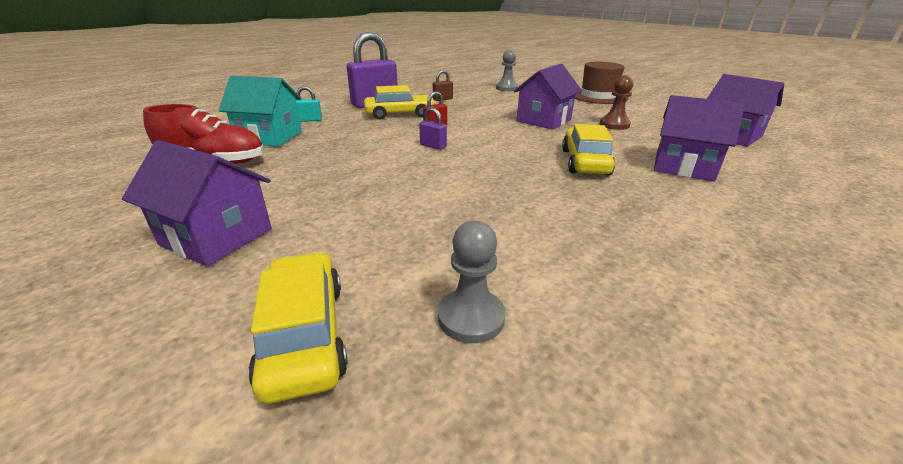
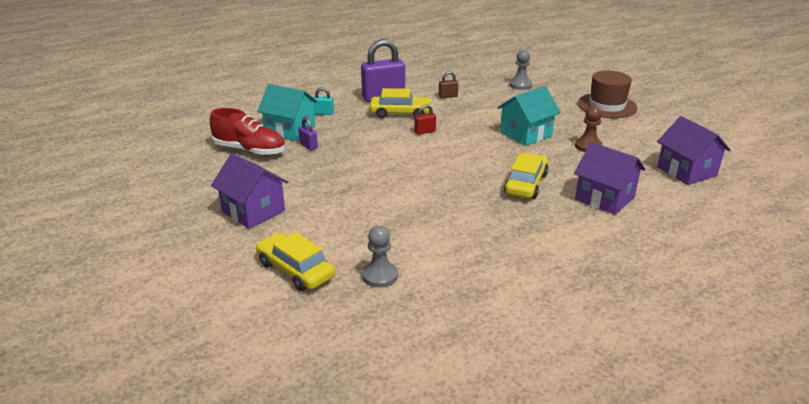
camera: 15 degrees right, 0 degrees up
(304, 334) = (295, 270): yellow car -> yellow car turned 45 degrees counterclockwise
(433, 146) = (413, 154): purple padlock -> purple padlock (308, 146)
(543, 120) = (526, 134): purple house -> turquoise house

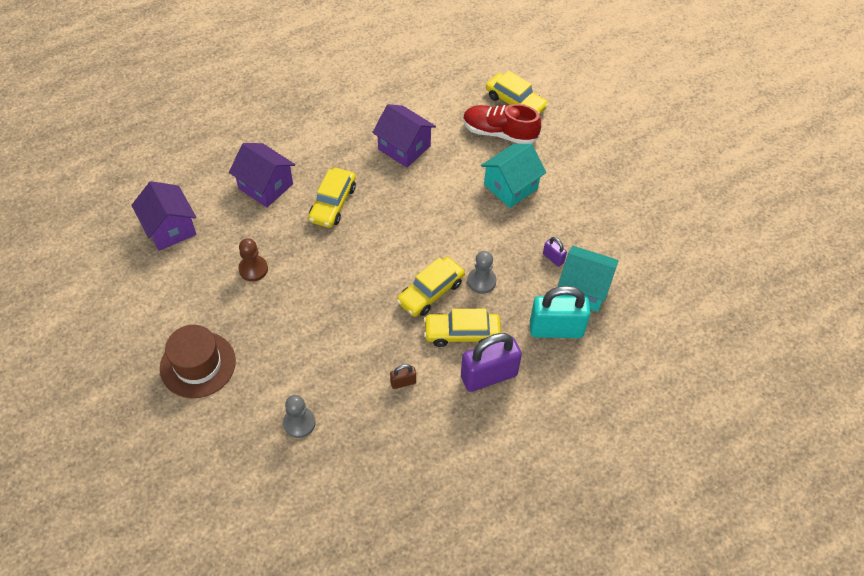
camera: 175 degrees right, 25 degrees up
(250, 150) = (611, 248): red shoe -> red shoe (499, 133)
(253, 211) = (570, 159): purple house -> purple house (404, 147)
(323, 113) = (556, 329): turquoise padlock -> turquoise padlock, size x2.23
(380, 276) = (455, 99): grey pawn -> grey pawn (481, 281)
(425, 131) = (430, 292): red padlock -> yellow car
(526, 134) = (316, 291): turquoise house -> turquoise house (510, 187)

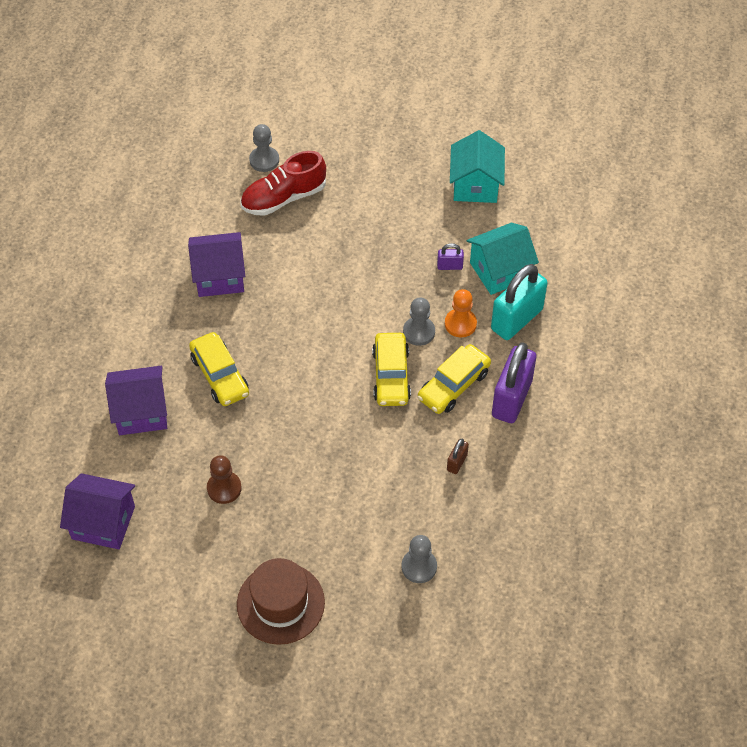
camera: 45 degrees left, 0 degrees up
(510, 187) = (348, 236): turquoise house -> turquoise house (475, 185)
(514, 299) = (460, 324): none -> orange pawn
(515, 102) = (264, 160): yellow car -> grey pawn

